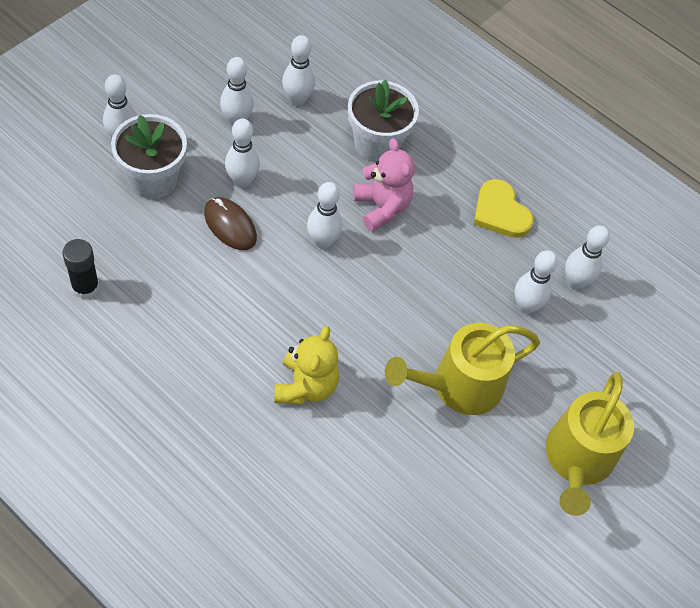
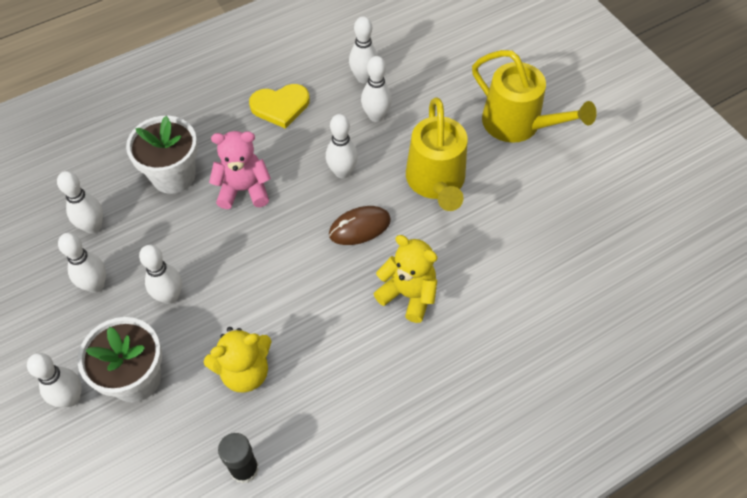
camera: 65 degrees left, 0 degrees up
(180, 262) = (245, 371): none -> yellow teddy bear
(230, 225) = (218, 318): brown mouse -> brown mouse (359, 227)
(322, 241) = (263, 245): white bowling pin -> white bowling pin (342, 172)

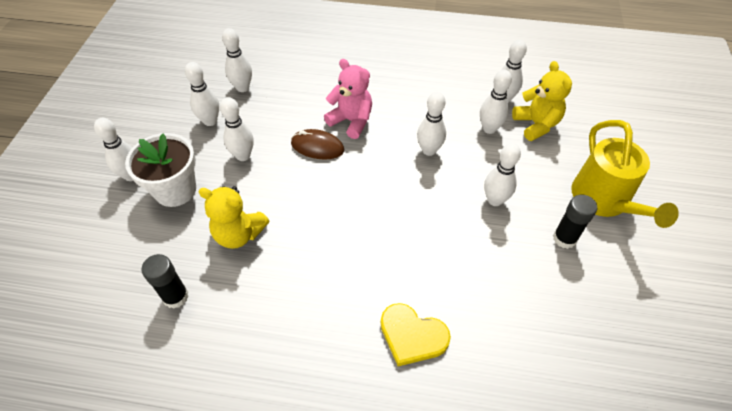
camera: 40 degrees right, 5 degrees down
(173, 175) = (317, 87): white flower pot -> none
(280, 106) = (426, 85): yellow heart -> yellow heart (412, 336)
(359, 227) = (406, 194): brown mouse -> brown mouse (317, 147)
(408, 294) = (397, 264): yellow teddy bear -> yellow teddy bear (536, 124)
(436, 182) = (495, 200): yellow watering can -> white bowling pin
(515, 178) = (564, 238): none -> black glue stick

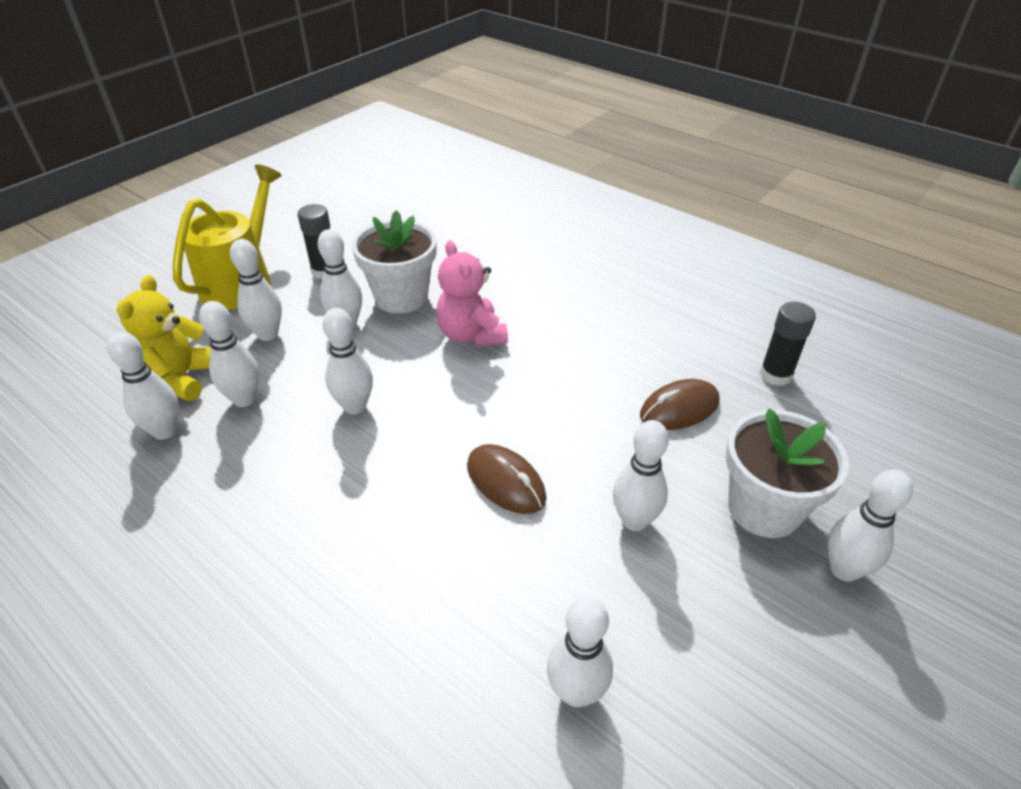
camera: 150 degrees left, 10 degrees down
(210, 121) = (674, 627): white bowling pin -> white bowling pin (268, 334)
(239, 234) = (679, 409): yellow teddy bear -> brown mouse
(351, 121) = (420, 502): pink teddy bear -> pink teddy bear (471, 335)
(412, 336) = (540, 265): yellow heart -> none
(485, 241) = (401, 297): none -> white flower pot

